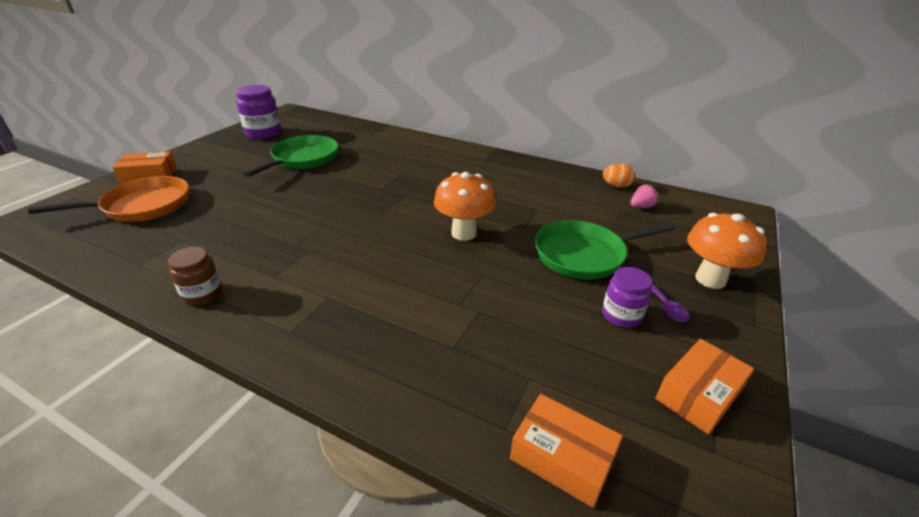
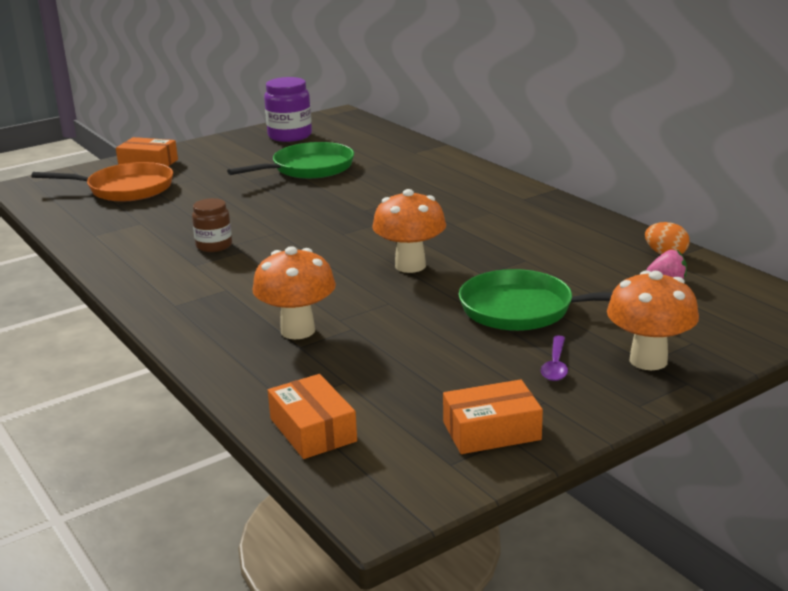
camera: 30 degrees right, 10 degrees down
(203, 294) = (128, 265): brown jar -> brown jar (214, 245)
(435, 328) = (297, 331): none -> orange mushroom
(621, 315) = (494, 363): purple jar -> none

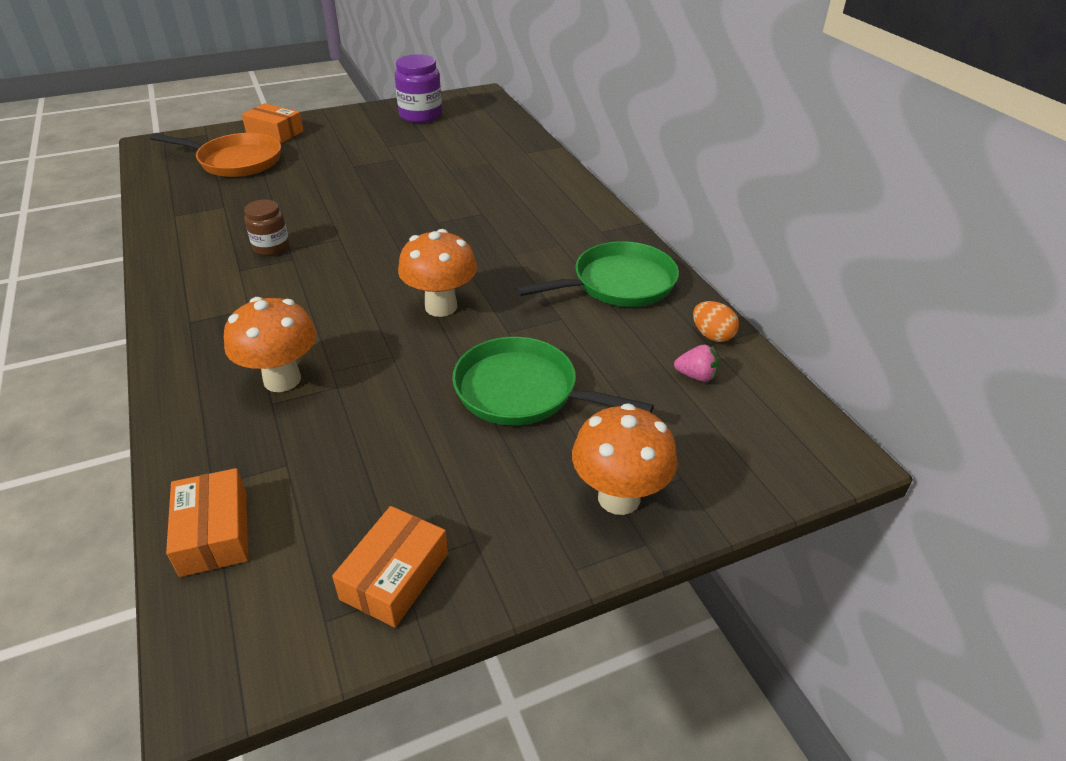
camera: 10 degrees right, 15 degrees up
(309, 168) = (415, 159): green pan -> green pan (618, 284)
(491, 431) = (395, 576): orange box -> orange box turned 60 degrees counterclockwise
(555, 365) = (514, 484): purple spoon -> none

